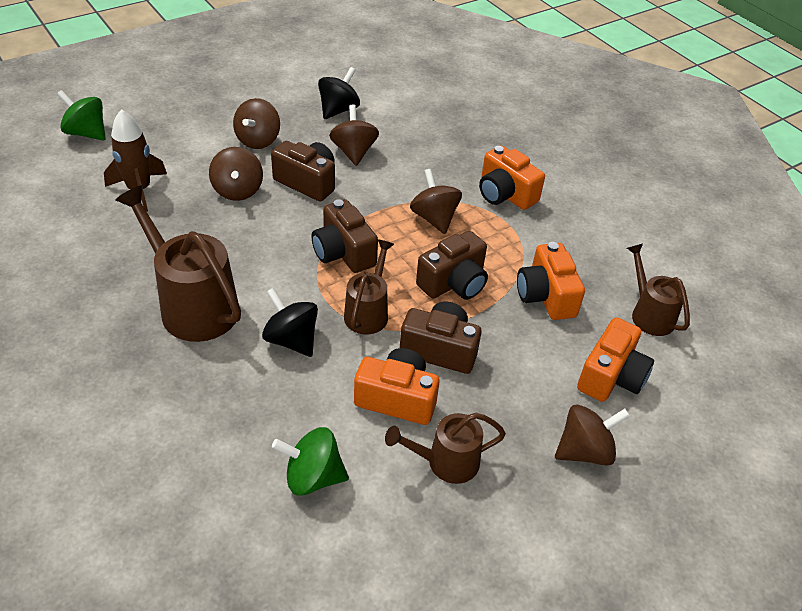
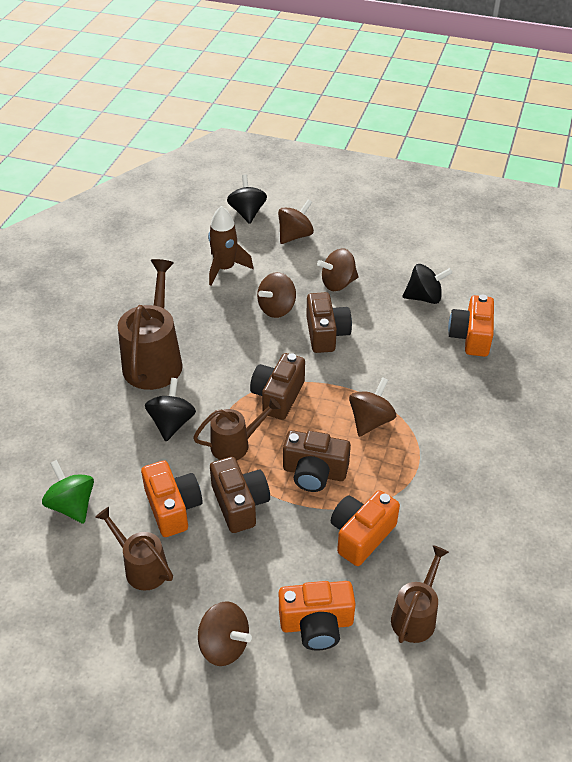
camera: 55 degrees right, 0 degrees up
(86, 133) = (247, 212): green spinning top -> black spinning top
(354, 152) = (388, 335): brown spinning top -> brown spinning top (295, 236)
(505, 194) = (450, 445): orange camera -> orange camera (471, 337)

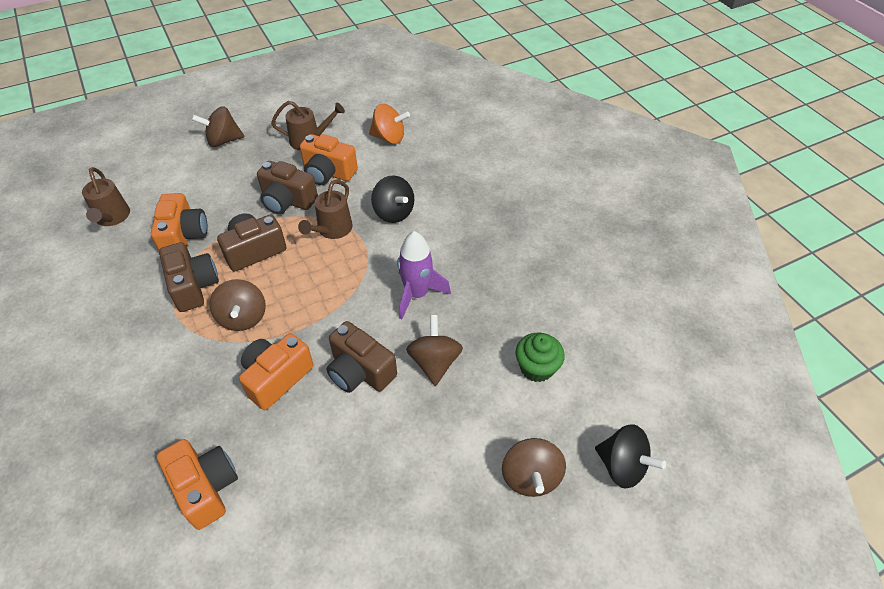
camera: 135 degrees right, 5 degrees up
(72, 505) = (389, 138): green spinning top -> orange spinning top
(154, 359) = (469, 242): brown watering can -> none
(225, 269) = (536, 368): brown rocket -> green cupcake
(236, 352) = (417, 294): none -> purple rocket
(278, 396) = (340, 283): brown camera -> brown camera (193, 286)
(316, 624) = (176, 178): orange camera -> orange camera (276, 378)
(338, 283) = (410, 444): brown spinning top -> none
(424, 297) = (299, 505): black spinning top -> none

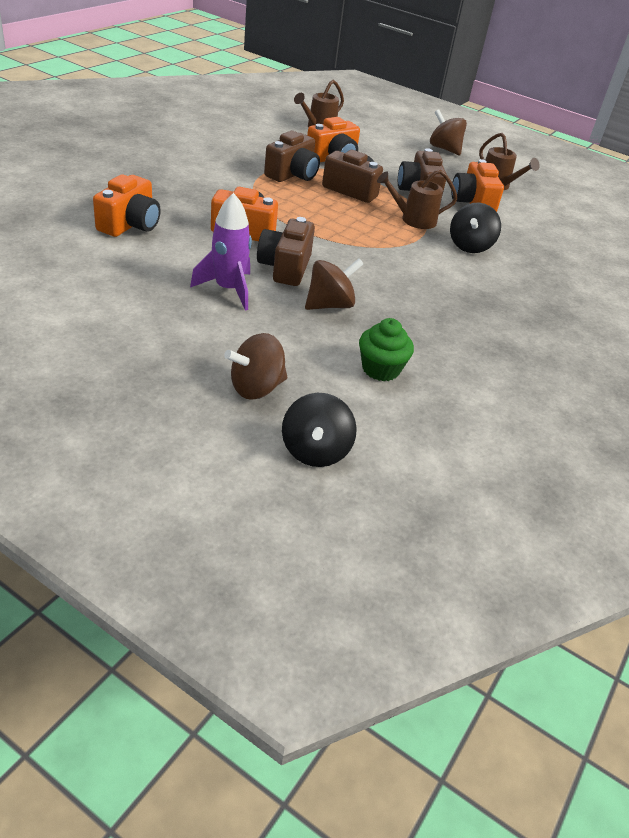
camera: 55 degrees right, 10 degrees down
(243, 318) = (285, 202): brown spinning top -> none
(389, 138) = (555, 223): orange spinning top -> none
(417, 294) = (393, 279): purple rocket -> purple rocket (228, 289)

